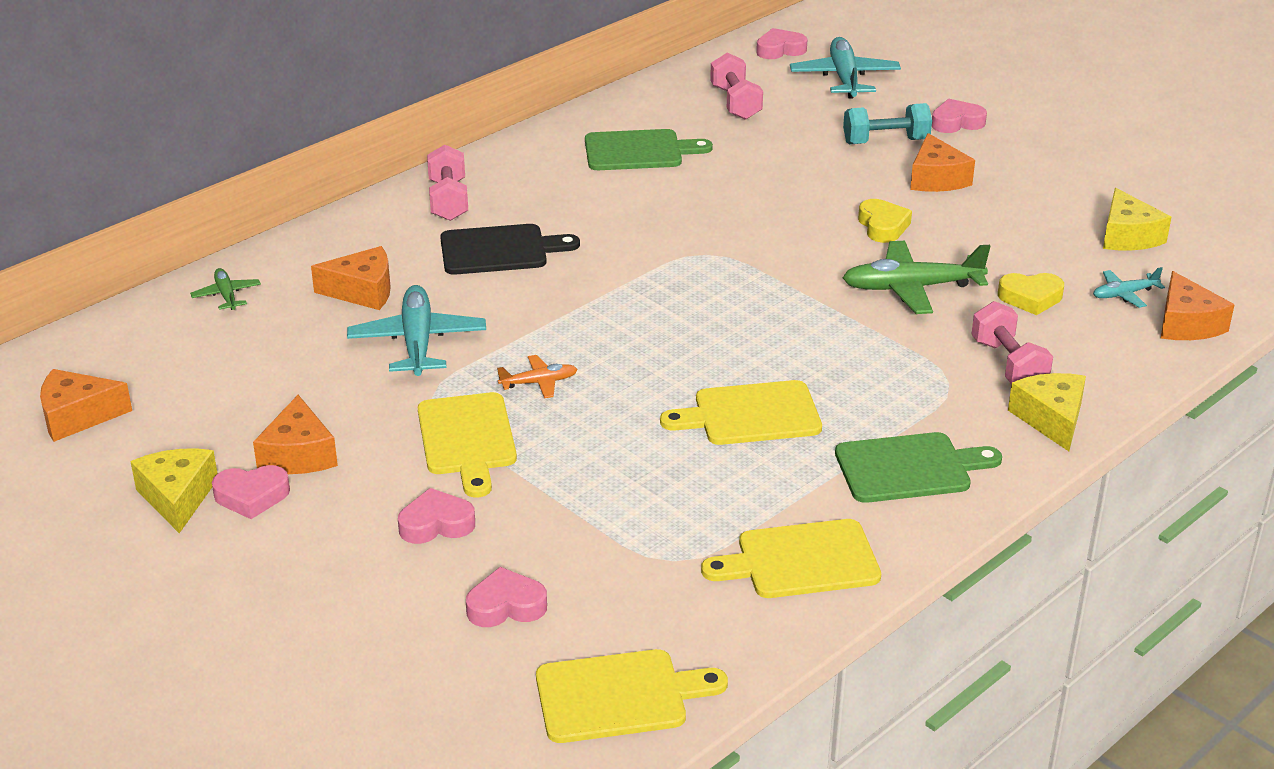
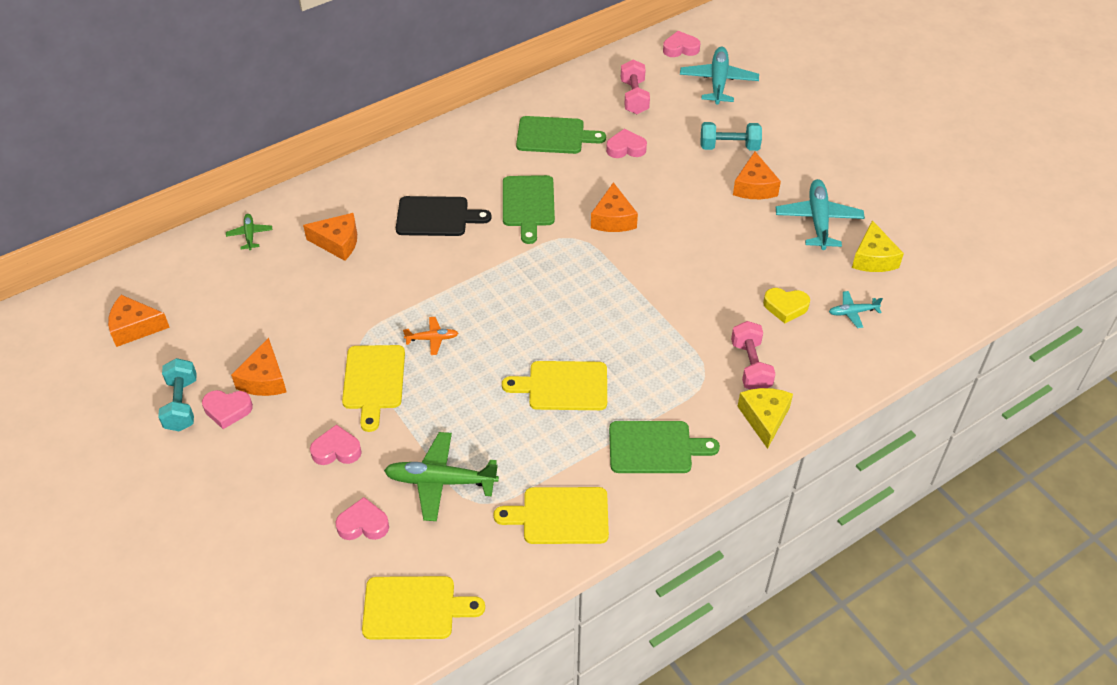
camera: 10 degrees right, 15 degrees up
(177, 497) = (182, 404): yellow cheese -> turquoise dumbbell
(417, 342) = (362, 292): turquoise plane -> turquoise plane (818, 220)
(448, 200) = (413, 167): pink dumbbell -> none
(627, 225) = (528, 204): none -> green cutting board
(883, 226) = (703, 227): yellow heart -> none
(912, 288) = (705, 287): green plane -> green plane (440, 481)
(956, 122) = (785, 134): pink heart -> pink heart (626, 148)
(1186, 324) = (887, 345): orange cheese -> orange cheese (613, 219)

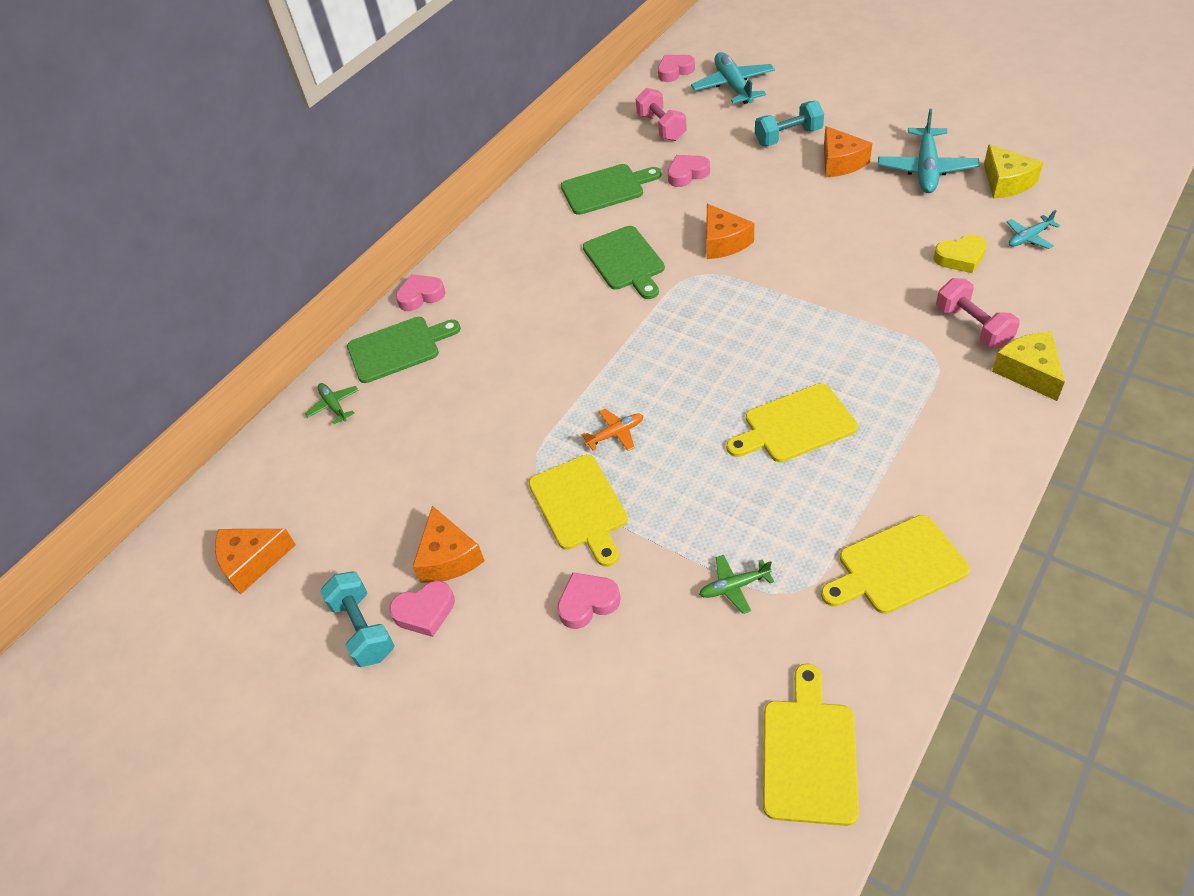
camera: 15 degrees left, 0 degrees up
(338, 242) = (441, 375): orange cheese -> none
(363, 524) = (678, 677): pink heart -> pink heart (421, 296)
(414, 608) = (809, 754): yellow cutting board -> yellow cutting board turned 60 degrees counterclockwise
(436, 217) = (535, 309): black cutting board -> none
(440, 481) = (734, 586): green plane -> green plane, size x0.52
(655, 448) = (941, 449): green cutting board -> green cutting board (398, 348)
(818, 220) = (926, 169): turquoise plane -> turquoise plane turned 150 degrees counterclockwise

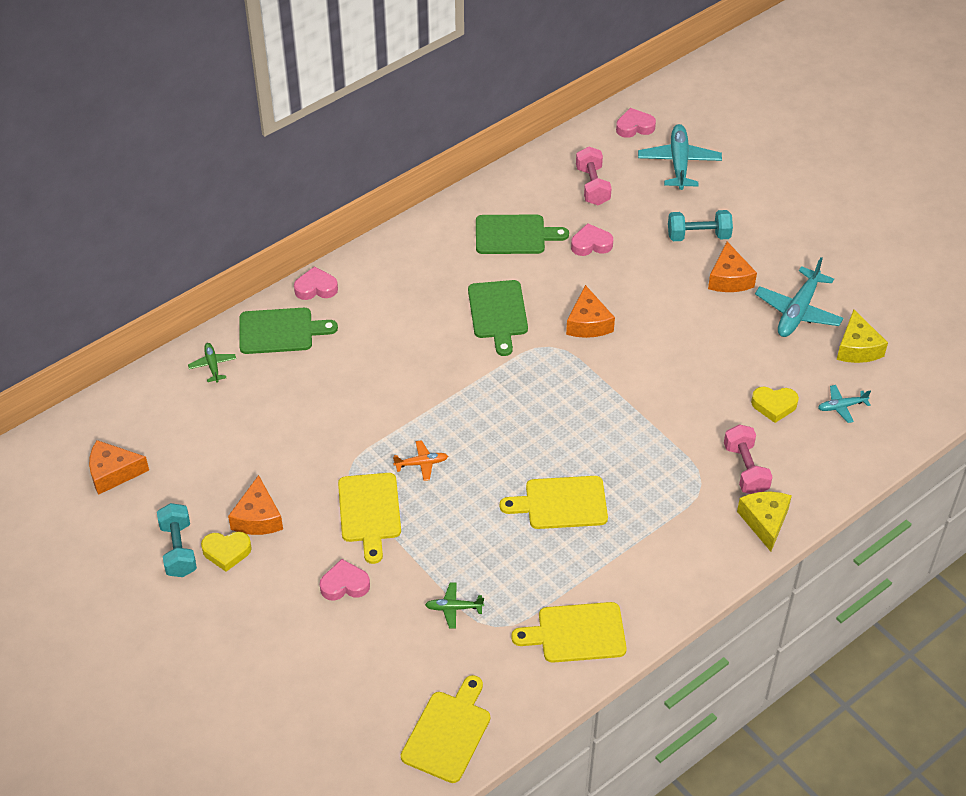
camera: 10 degrees right, 0 degrees up
(425, 612) = (226, 552): pink heart -> yellow heart

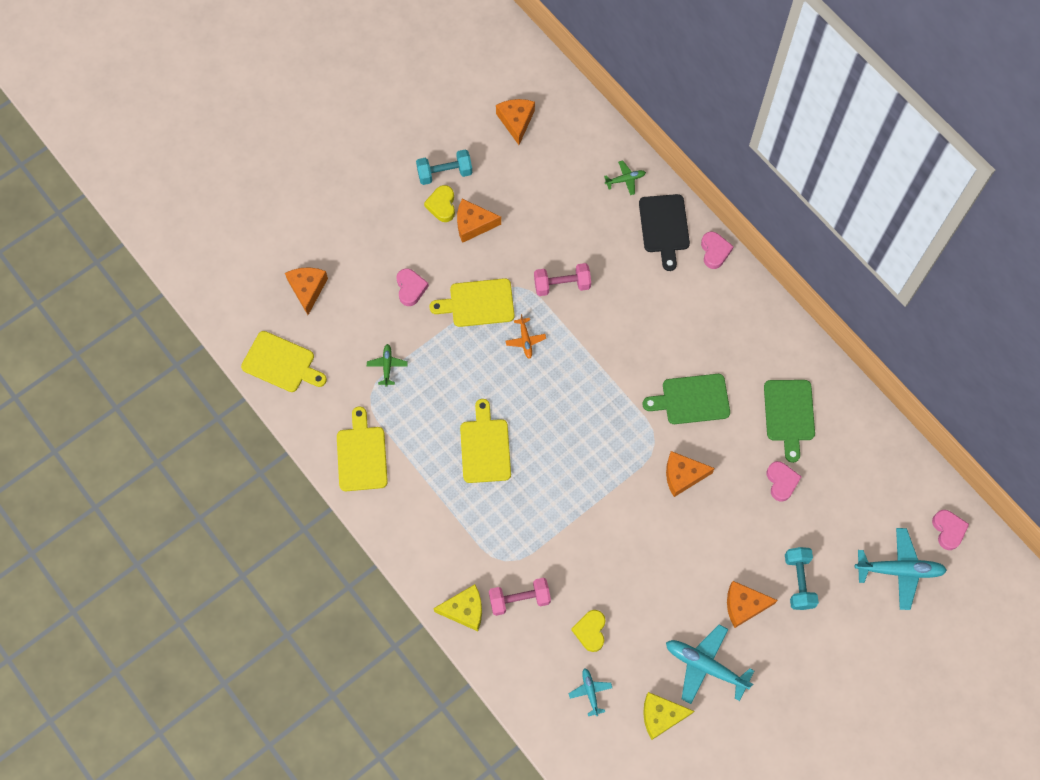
camera: 90 degrees right, 20 degrees up
(280, 331) = (664, 227): green cutting board -> black cutting board
(338, 705) = (307, 289): none -> orange cheese
(592, 186) = (859, 486): pink dumbbell -> pink dumbbell (562, 284)

